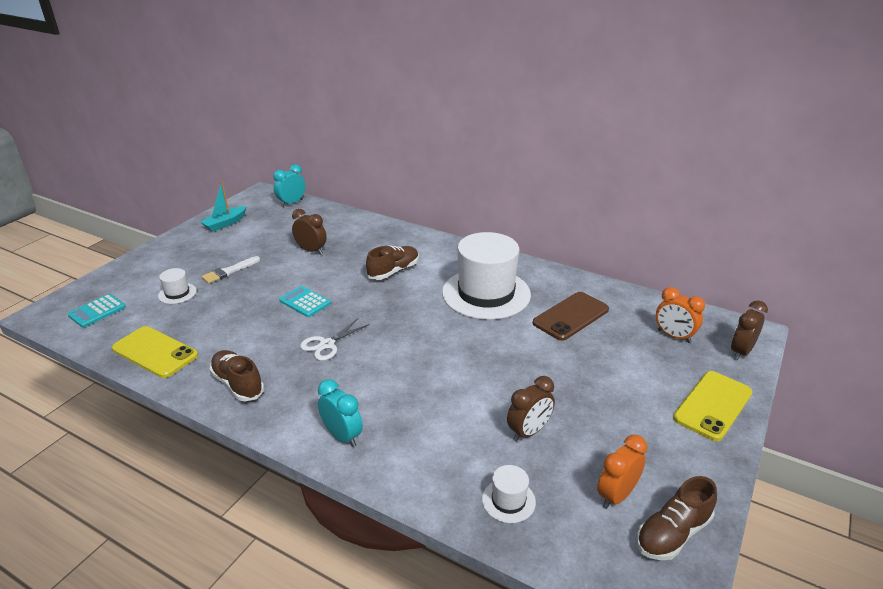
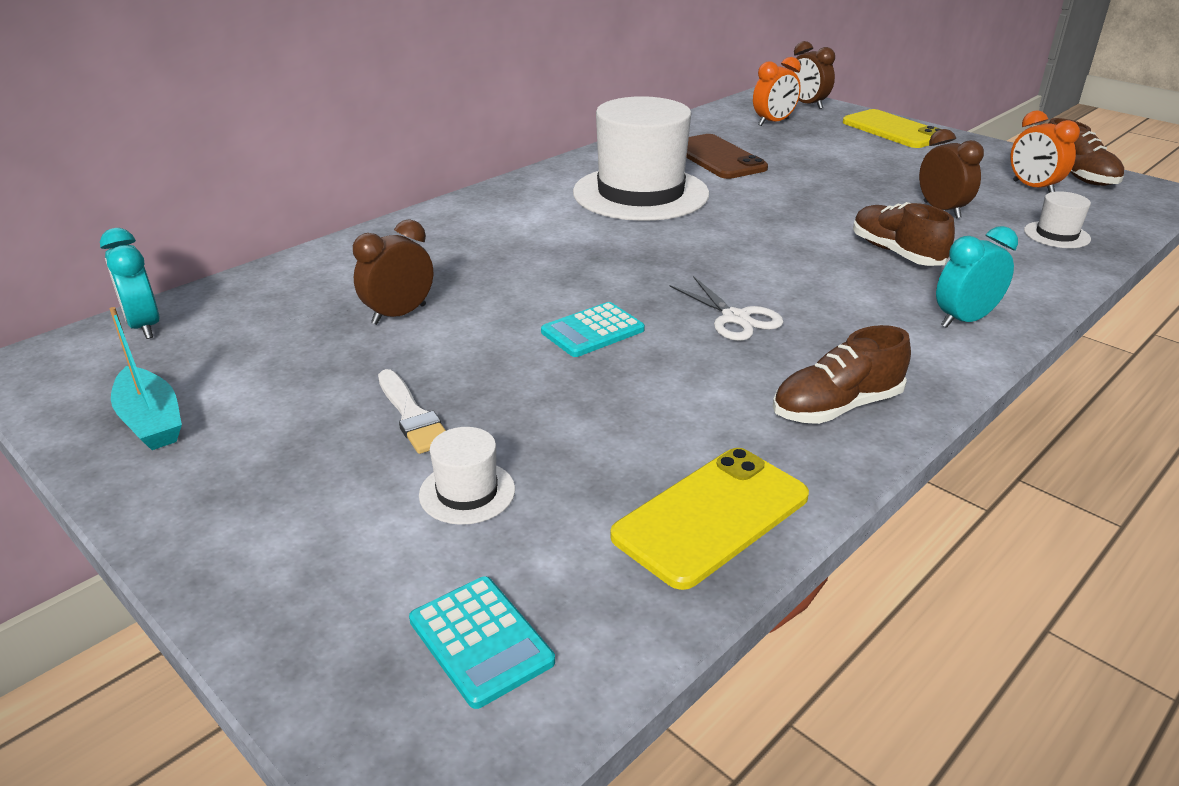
camera: 75 degrees left, 0 degrees up
(393, 271) = (535, 247): brown shoe -> brown shoe (896, 253)

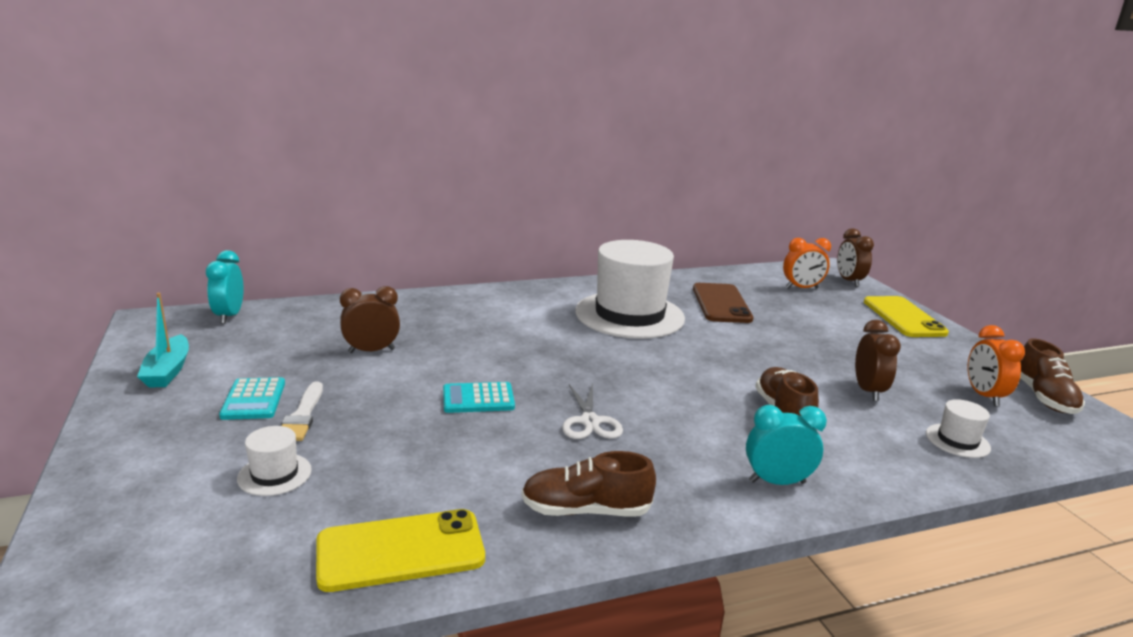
camera: 25 degrees right, 10 degrees down
(480, 641) = (170, 568): turquoise calculator -> turquoise calculator (253, 400)

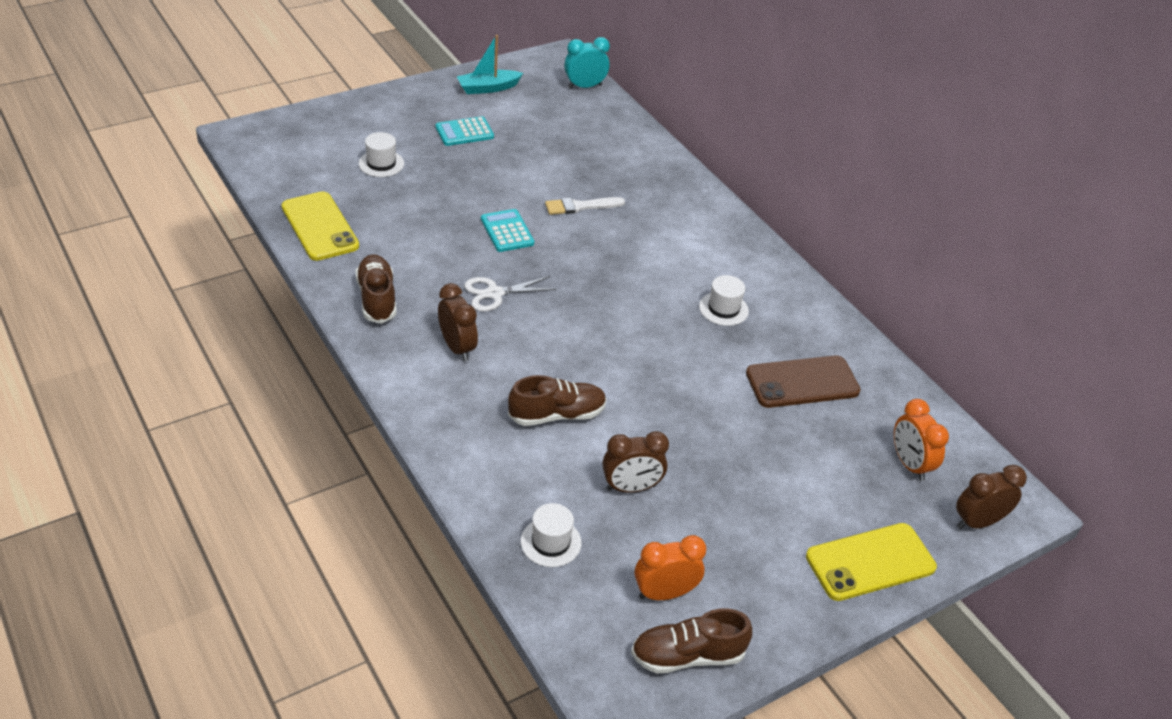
camera: 75 degrees right, 20 degrees up
(302, 416) = (451, 157): white brush -> white brush (580, 206)
(371, 351) = (561, 165): brown clock -> brown clock (457, 348)
(629, 315) = (723, 309): white hat -> white hat, size x0.42
(777, 482) = (439, 401): turquoise clock -> none

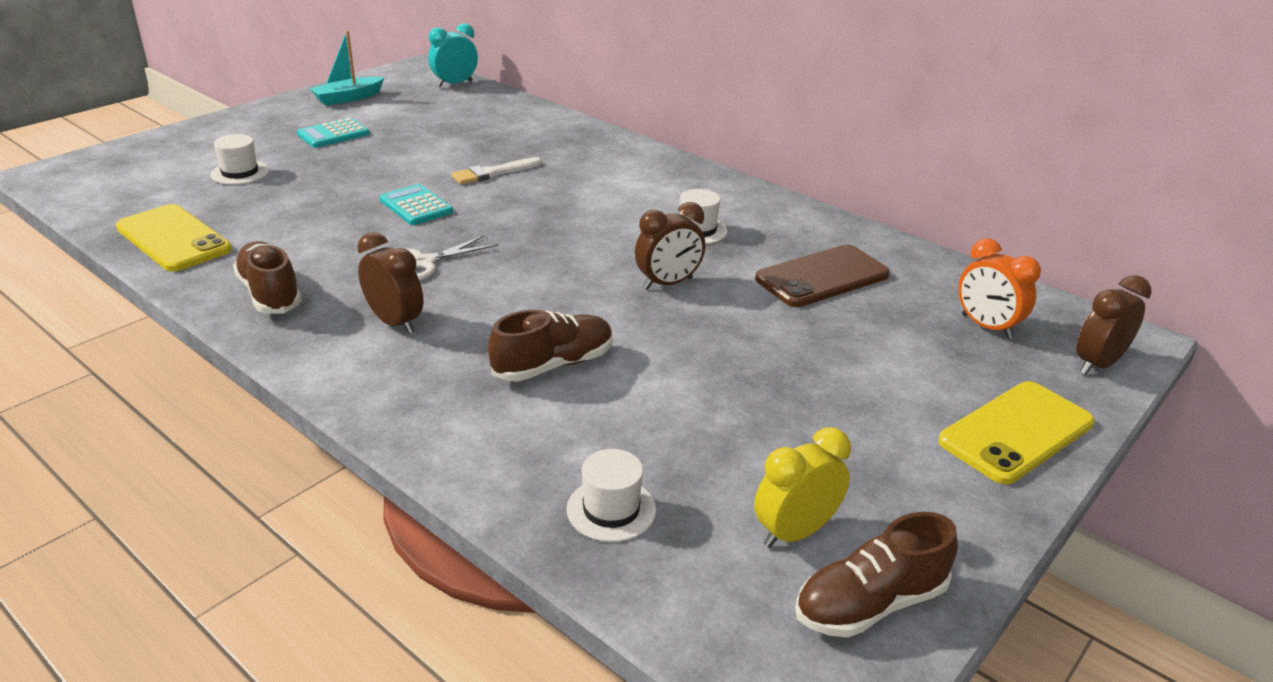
camera: 15 degrees left, 10 degrees down
(631, 487) = (685, 421): brown clock -> brown clock (668, 283)
(664, 593) = (794, 532): orange clock -> yellow clock

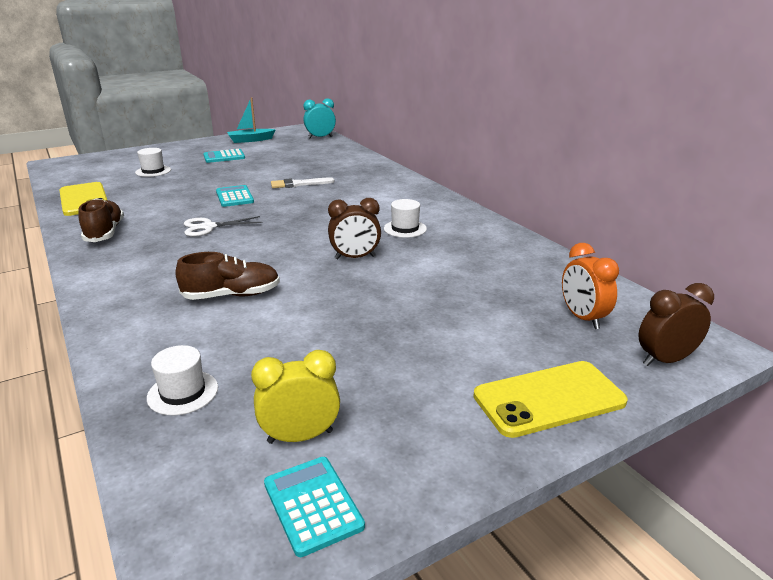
camera: 20 degrees right, 5 degrees down
(395, 322) = (159, 257): brown clock -> none
(822, 277) = (472, 267): brown phone -> none
(869, 604) = (313, 505): brown shoe -> turquoise calculator

